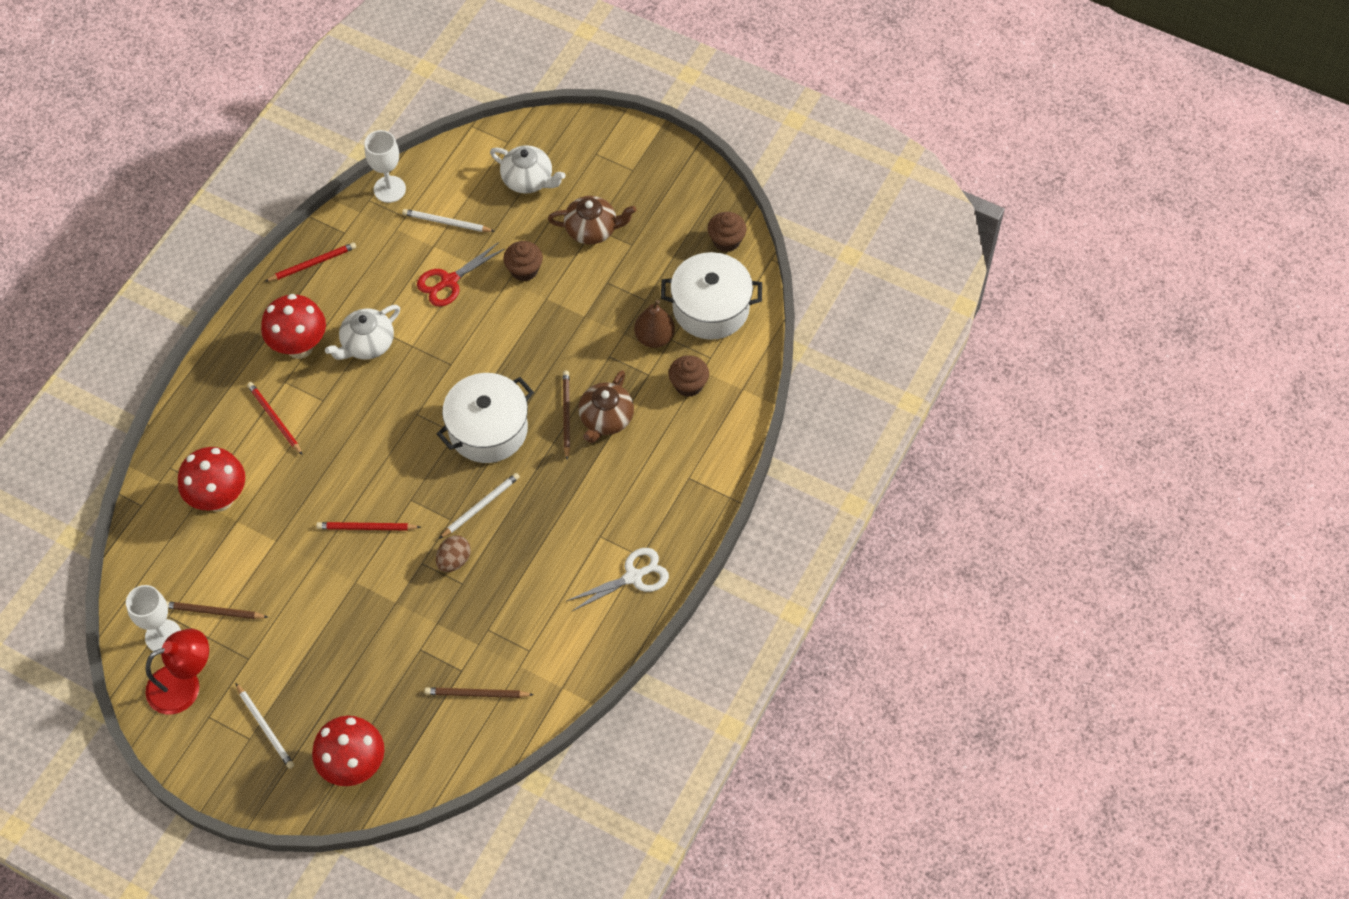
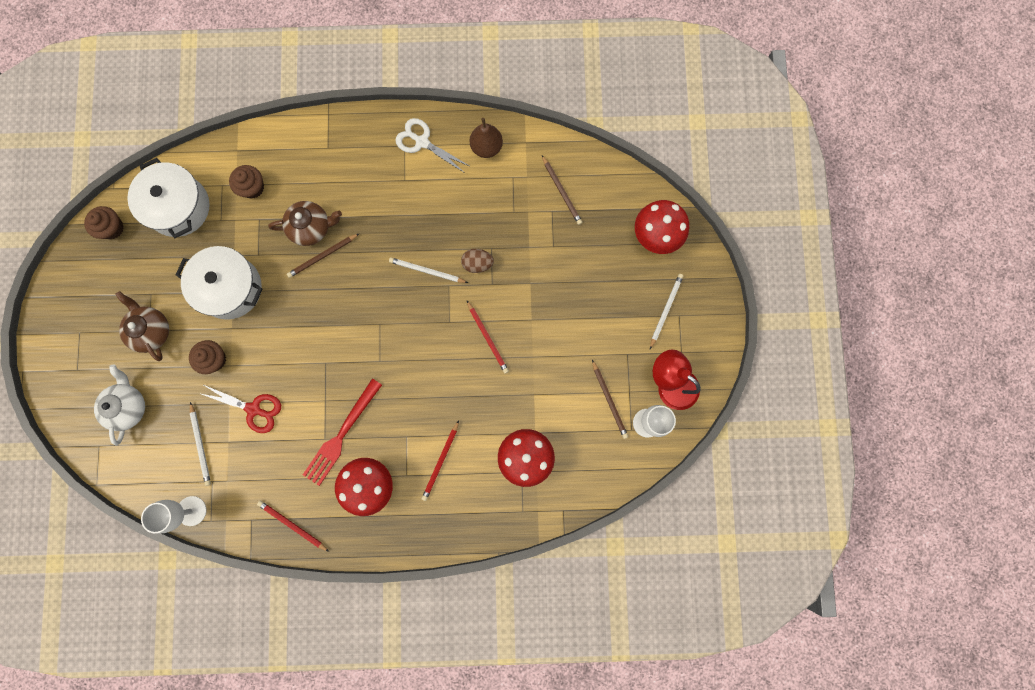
camera: 120 degrees left, 20 degrees up
(367, 344) = (341, 435): white teapot -> red fork
(488, 429) = (364, 303): white pot -> white pot (230, 288)
(654, 337) = (225, 232): brown pear -> brown pear (486, 147)

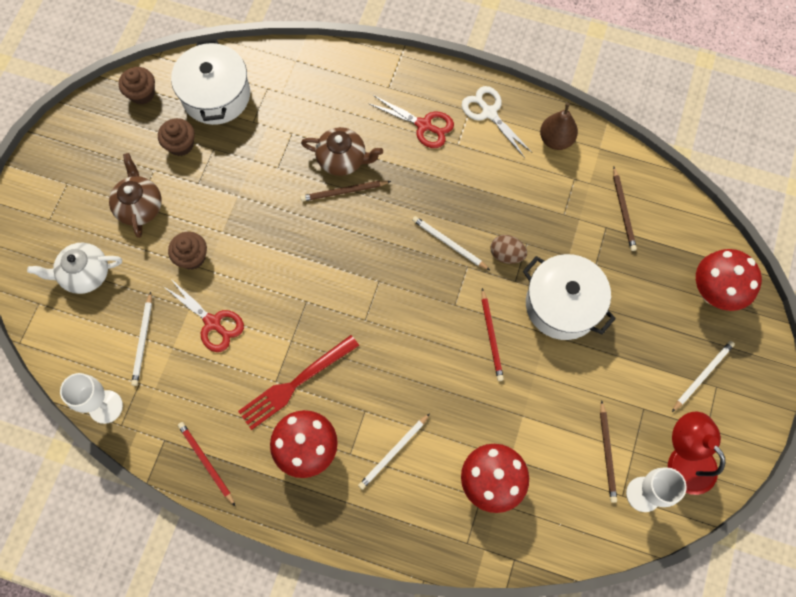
camera: 20 degrees right, 10 degrees down
(128, 406) = (85, 274): white teapot -> white teapot turned 120 degrees counterclockwise
(230, 288) = (236, 191): white pot -> white pot (562, 305)
(252, 187) = (297, 101): brown cupcake -> brown cupcake (181, 145)
(370, 173) = (424, 125): none -> red scissors
(441, 461) = (393, 452): red pencil -> white pencil

